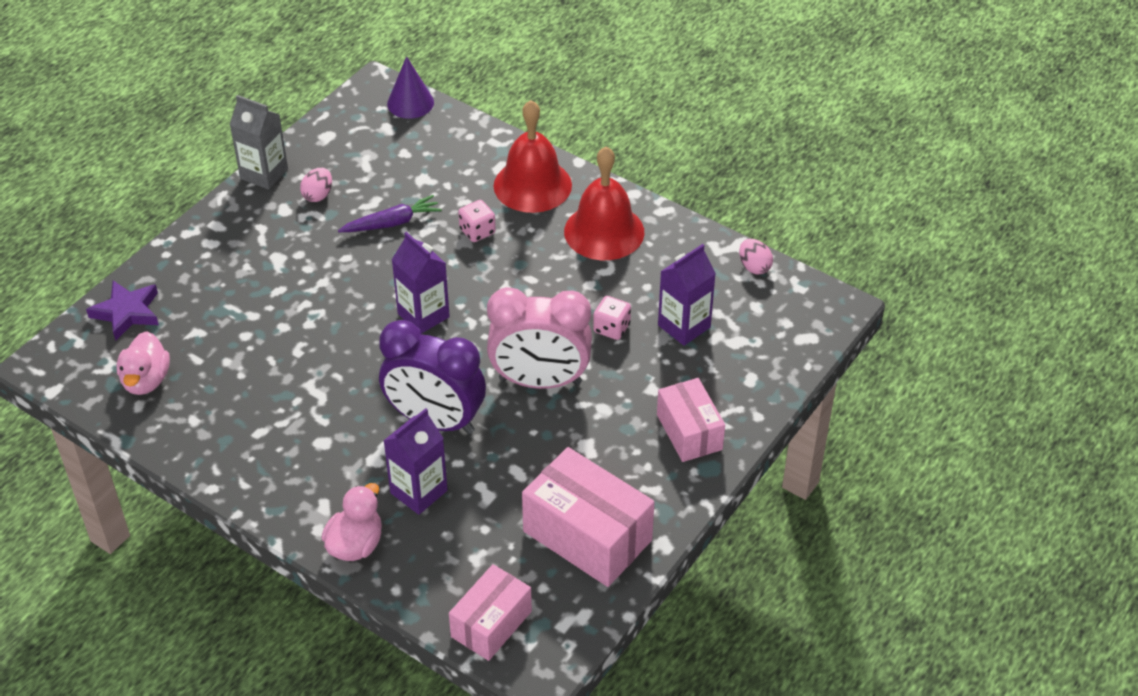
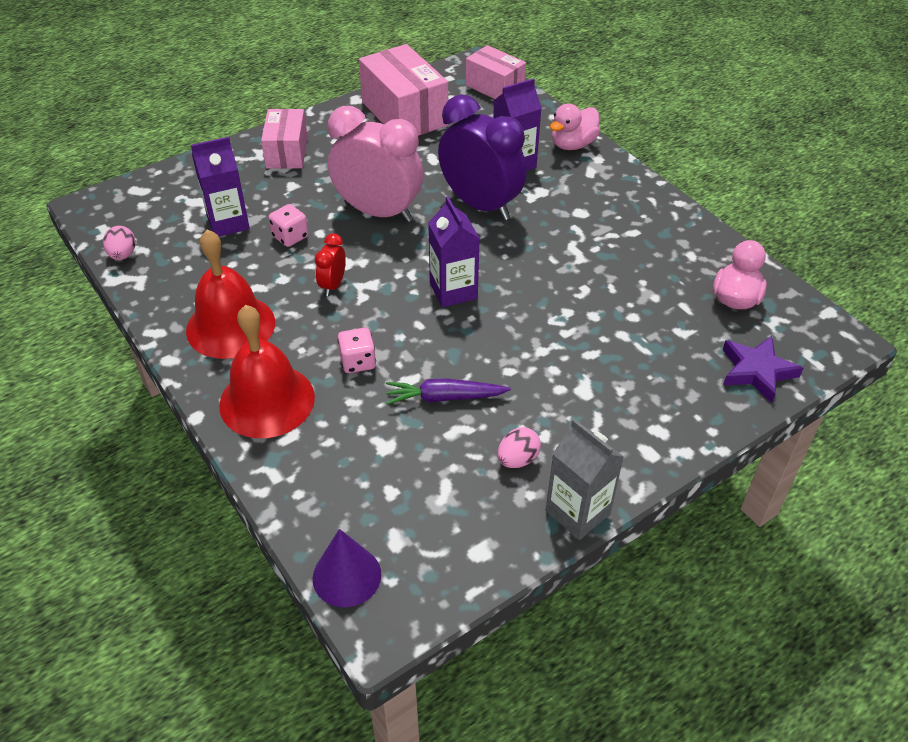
camera: 160 degrees left, 0 degrees up
(491, 624) = (494, 87): pink box -> pink box turned 75 degrees clockwise
(539, 291) = (333, 285): none -> red clock

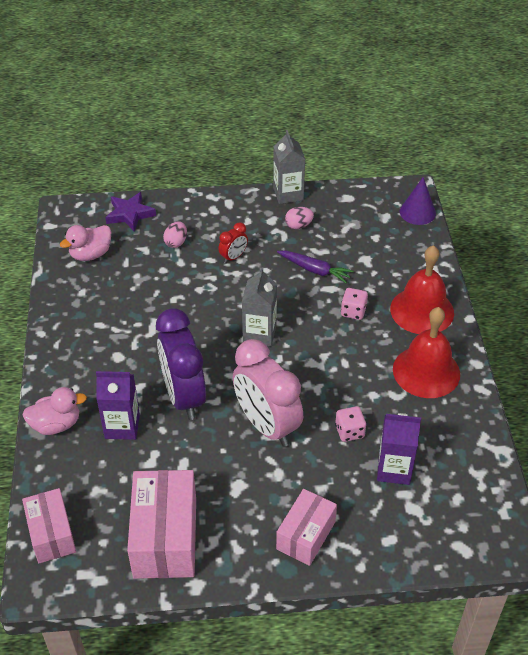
camera: 150 degrees left, 0 degrees up
(123, 255) = (491, 473): pink egg -> pink egg (176, 242)
(333, 285) = (339, 373): red clock -> red clock (233, 257)
(453, 291) = (259, 333): purple carton -> grey carton

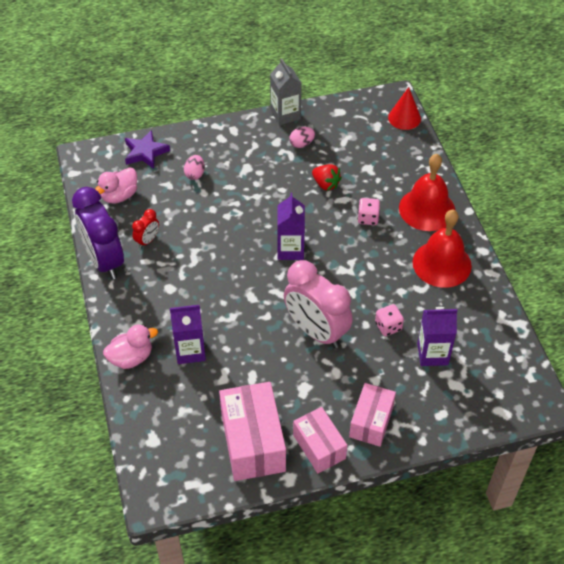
camera: 10 degrees left, 5 degrees up
(52, 534) = (154, 454): pink box -> pink box (319, 447)
(184, 396) = (238, 316): purple clock -> purple clock (104, 260)
(233, 257) = (250, 181): red clock -> red clock (147, 240)
(259, 333) = (290, 249): grey carton -> purple carton
(315, 270) = (326, 184): purple carrot -> red strawberry
(417, 212) = (404, 118): purple cone -> red cone

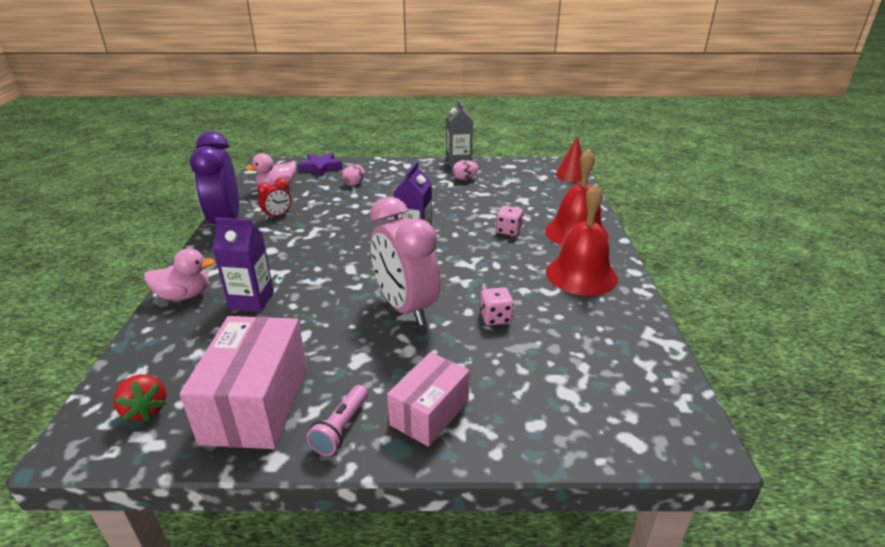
camera: 15 degrees right, 20 degrees down
(319, 447) = (341, 428): pink box -> pink flashlight
(326, 184) = (475, 204): red strawberry -> red strawberry (146, 410)
(432, 354) = (544, 354): purple carton -> none

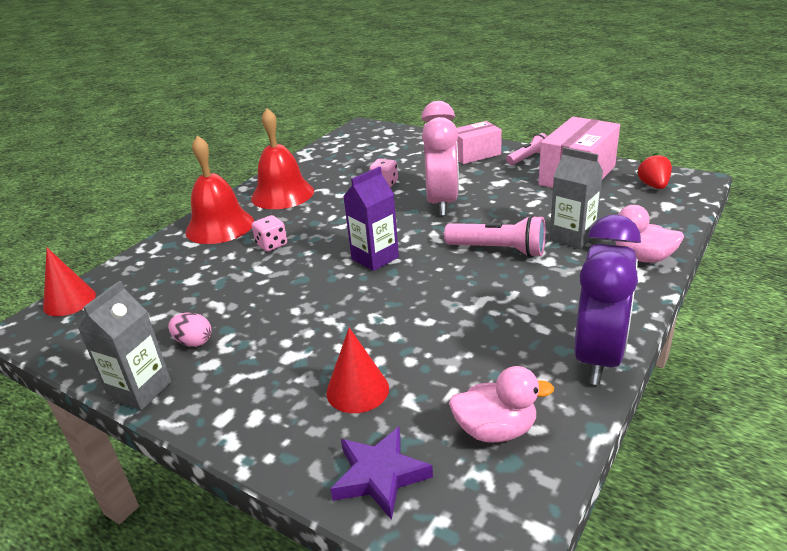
camera: 145 degrees left, 0 degrees up
(251, 300) = (572, 237): purple carton -> grey carton
(277, 216) = (516, 348): red clock -> none
(317, 271) = (498, 250): none -> pink flashlight
(354, 184) = (357, 390): pink egg -> red cone

